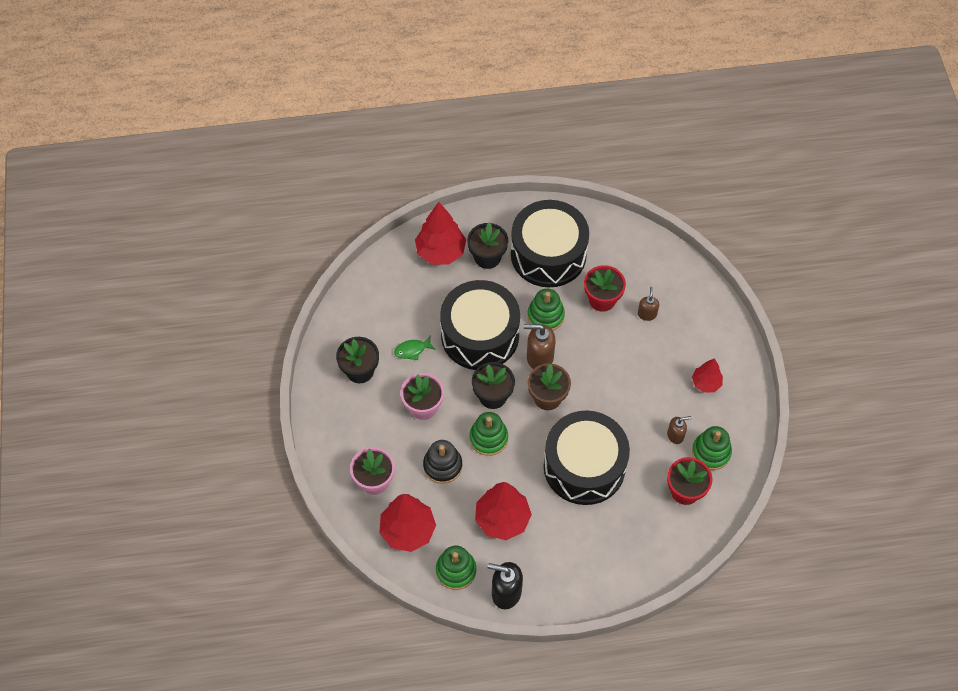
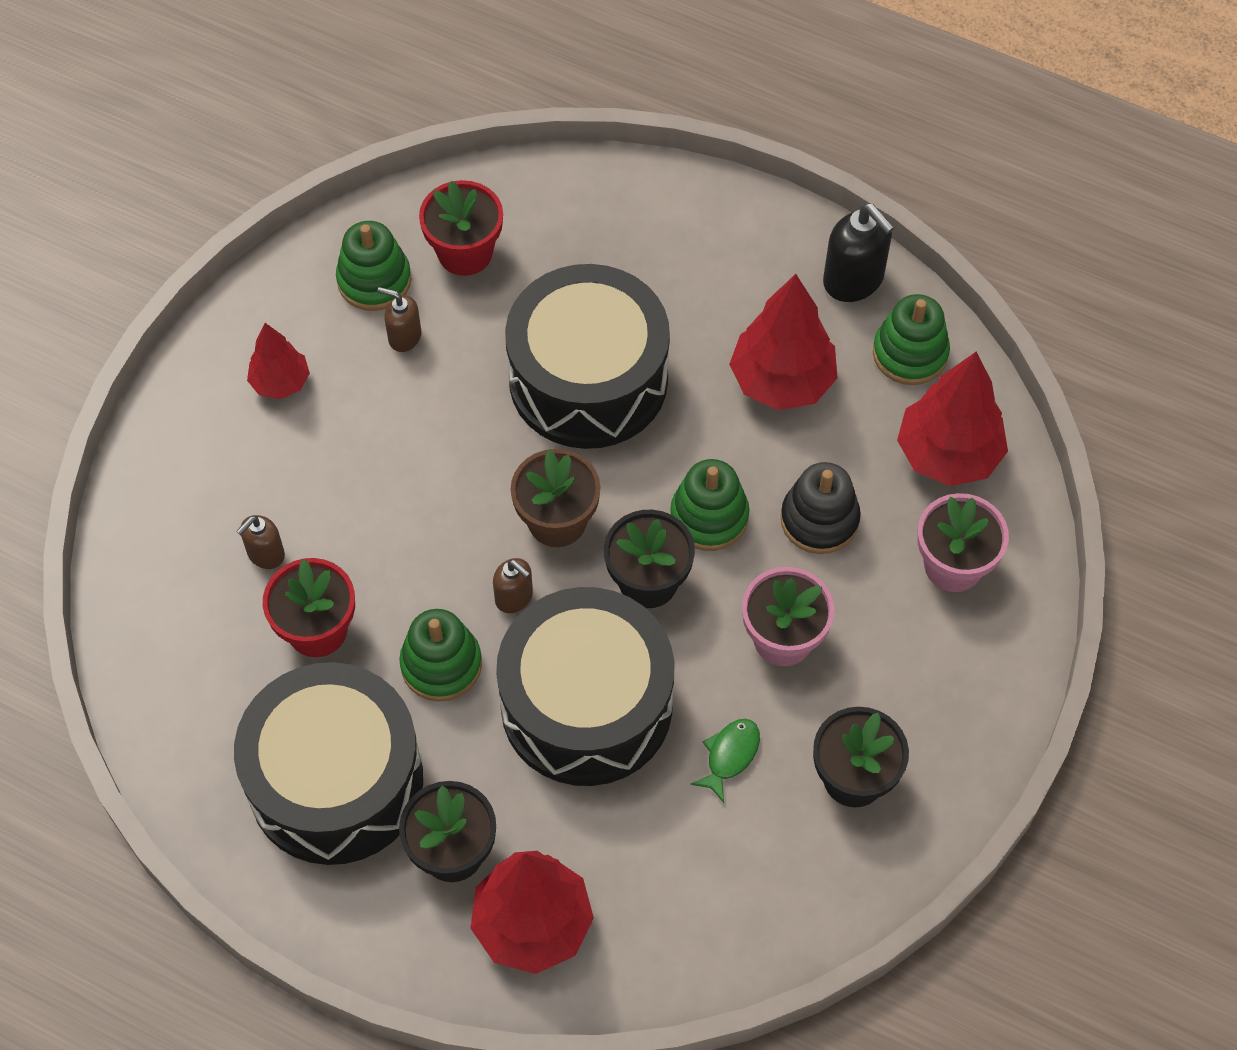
camera: 145 degrees left, 0 degrees up
(412, 350) = (730, 756): green fish -> green fish turned 75 degrees counterclockwise
(539, 357) = (514, 597): brown soap dispenser -> brown soap dispenser, size x0.59

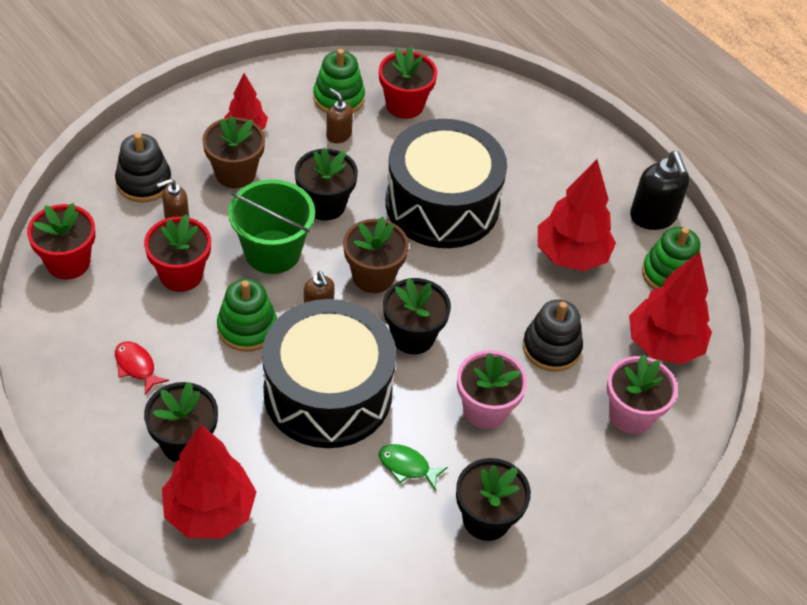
camera: 20 degrees right, 10 degrees down
(164, 680) = (68, 262): none -> red flower pot
(192, 521) = (144, 182): none -> black stacking toy
(303, 453) = (235, 173): none -> brown flower pot
(336, 781) = (136, 367): black drum -> red fish
(414, 545) = (272, 252): none -> green bucket
(443, 447) = (325, 205): none -> black flower pot
(709, 517) = (476, 315): green stacking toy -> none
(730, 756) = (407, 466): green fish -> green fish turned 120 degrees counterclockwise

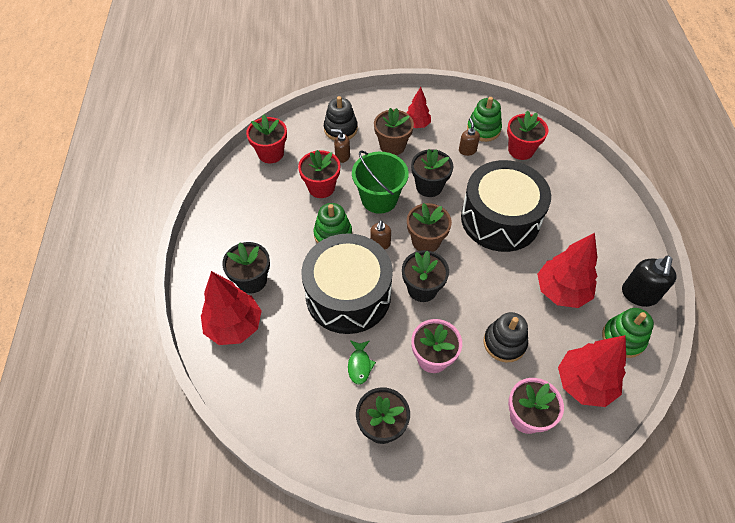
camera: 40 degrees right, 5 degrees up
(136, 367) = (260, 225): red fish -> none
(407, 466) = (359, 365): green fish -> green fish turned 150 degrees counterclockwise

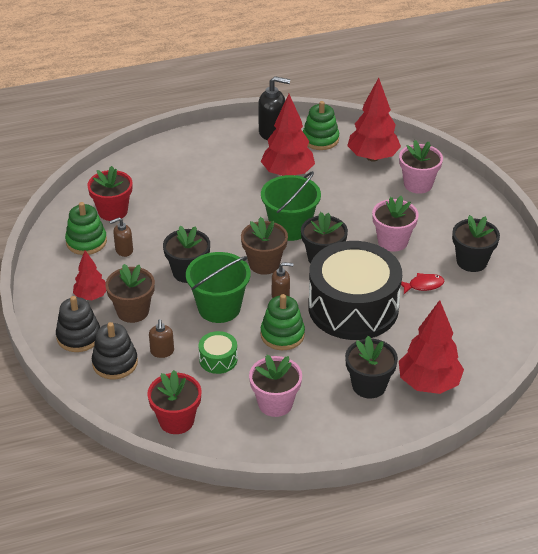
camera: 105 degrees left, 15 degrees down
(261, 213) = (275, 403): none -> pink flower pot
(321, 187) = (218, 359): red flower pot -> green drum
(359, 365) = (423, 285): green fish -> red fish
(473, 273) = (290, 227): none -> green bucket
(500, 219) = (216, 217): black drum -> none
(504, 343) = (356, 202): black stacking toy -> black stacking toy (79, 336)

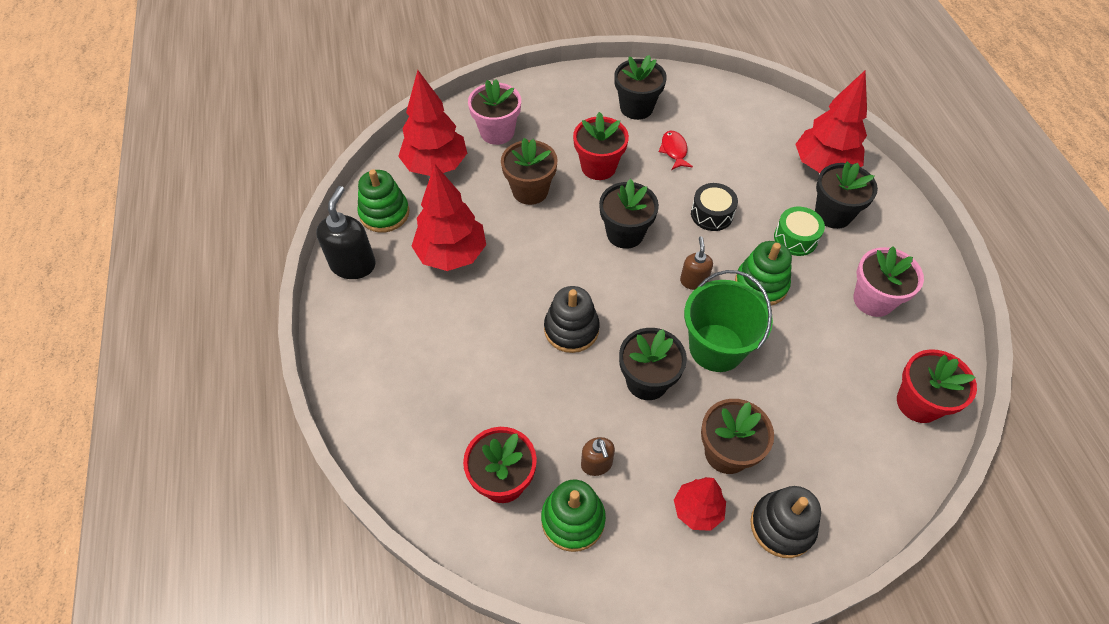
camera: 85 degrees left, 15 degrees up
(115, 363) = (829, 476): black stacking toy -> black stacking toy (571, 329)
(162, 352) = (802, 416): brown soap dispenser -> none
(218, 359) = (809, 353): green drum -> green drum (795, 238)
(264, 264) = (633, 293): brown flower pot -> brown flower pot (530, 191)
(290, 227) = (564, 261): green bucket -> none
(353, 307) = (711, 214): black drum -> black drum, size x0.41
(392, 241) = (598, 167): pink flower pot -> red flower pot

